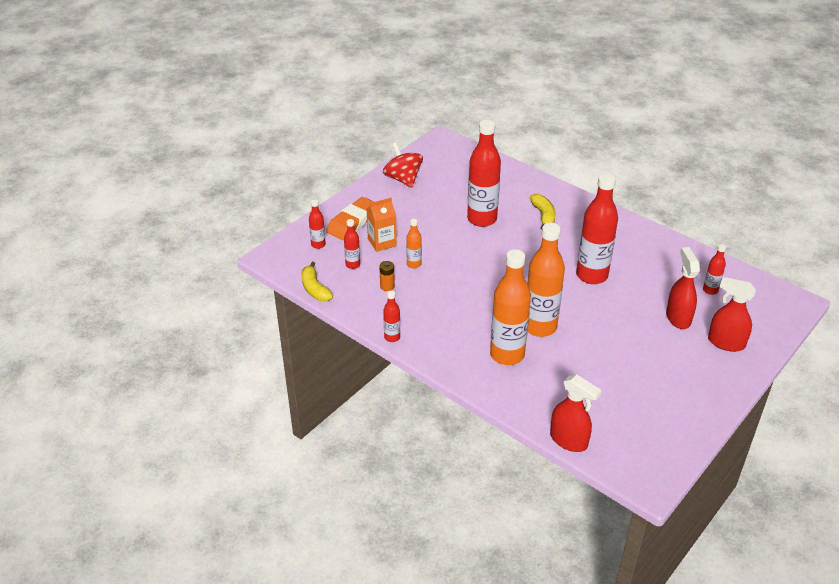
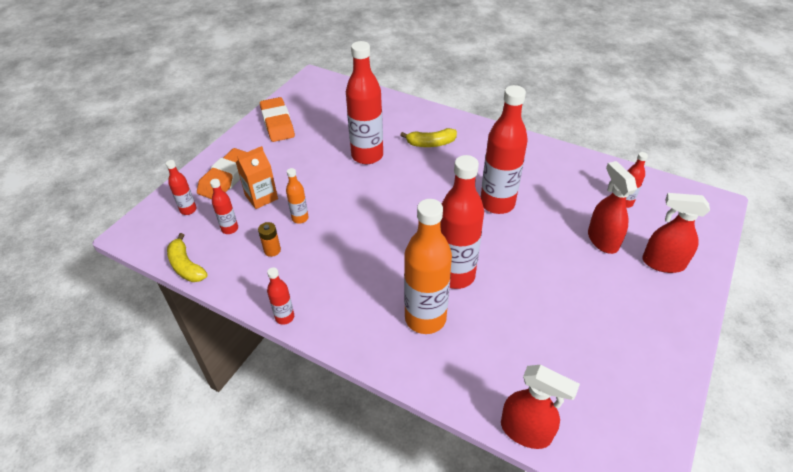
camera: 10 degrees left, 5 degrees up
(403, 179) = (277, 123): red spinning top -> orange eraser
(540, 327) = (455, 275): orange bottle -> red bottle
(543, 215) = (431, 143): yellow banana -> yellow banana turned 105 degrees clockwise

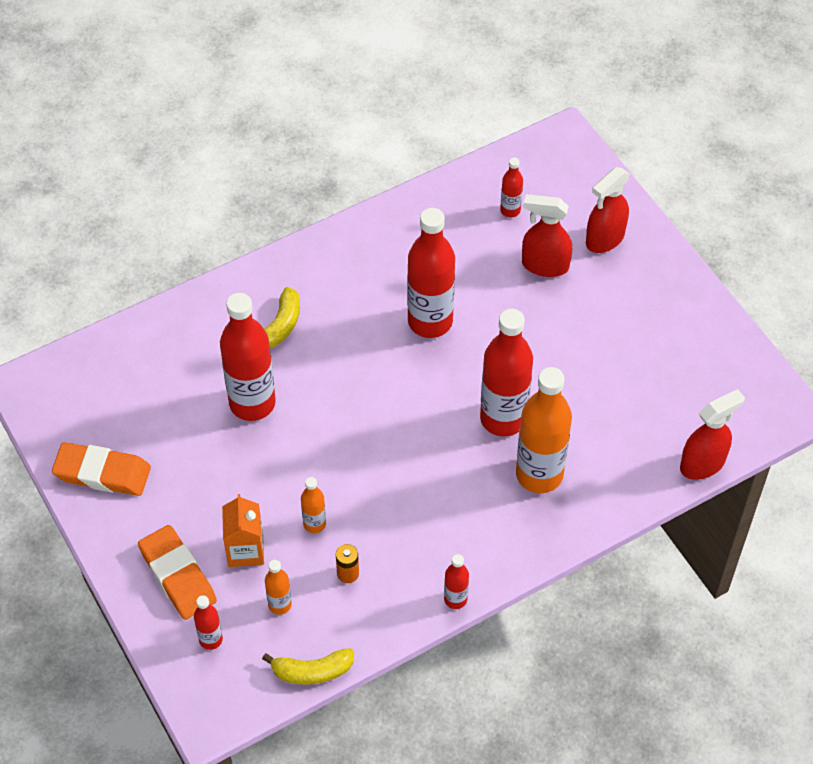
camera: 60 degrees left, 10 degrees up
(230, 229) = (280, 604): red bottle -> orange bottle

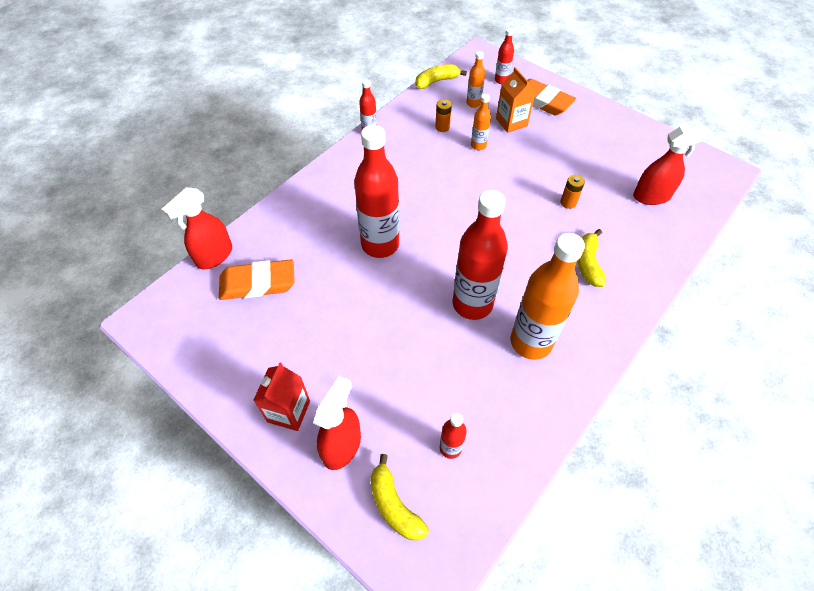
camera: 160 degrees right, 0 degrees up
(102, 473) = (629, 136): orange eraser -> orange eraser (258, 283)
(252, 403) = (568, 202): red bottle -> orange battery
(539, 474) = (339, 214): orange bottle -> orange bottle (531, 342)
(544, 265) = (393, 393): red spray bottle -> red spray bottle (651, 196)
(573, 187) = (394, 505): none -> yellow banana
(646, 279) = (289, 411): none -> red carton

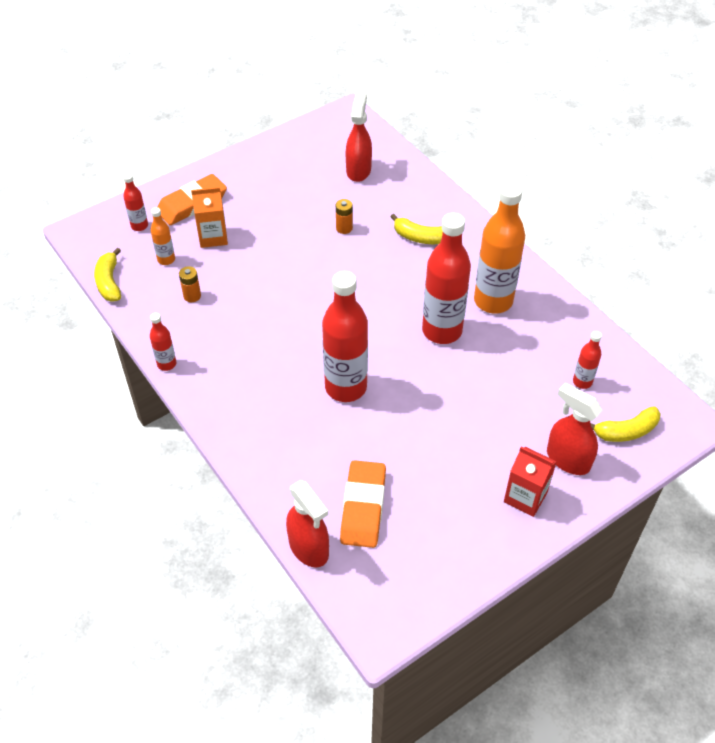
camera: 75 degrees left, 5 degrees down
(478, 146) = (236, 273): orange bottle -> none

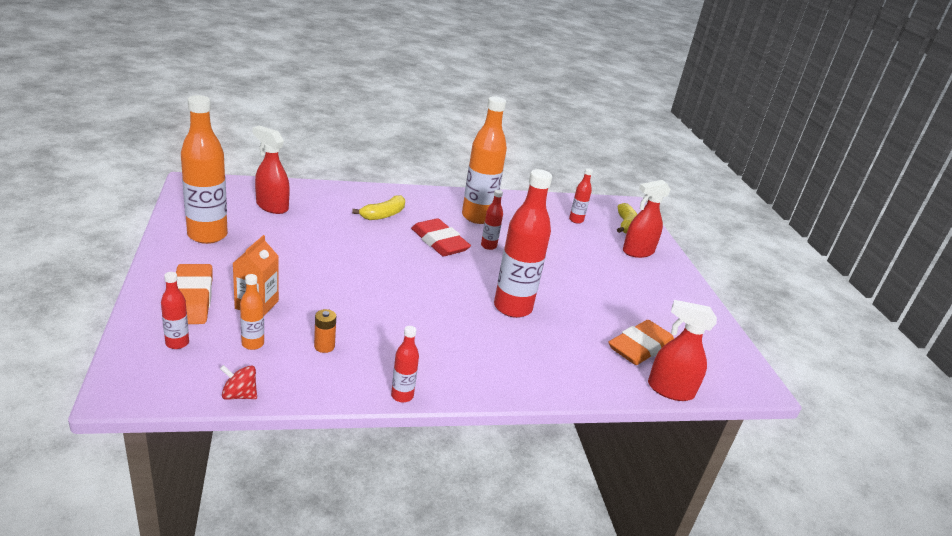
camera: 70 degrees left, 20 degrees down
(109, 282) = (239, 395): yellow banana -> red spinning top
(279, 164) = (207, 235): none -> orange bottle
(309, 548) = (670, 390): red spray bottle -> red spray bottle turned 150 degrees counterclockwise
(344, 228) = (332, 239): orange battery -> none
(363, 507) = (640, 347): orange eraser -> orange eraser turned 75 degrees counterclockwise
(411, 294) = (439, 242): none -> red eraser
(442, 331) = (488, 246): red bottle -> red bottle, size x0.47
(525, 497) = (661, 278): red carton -> none

